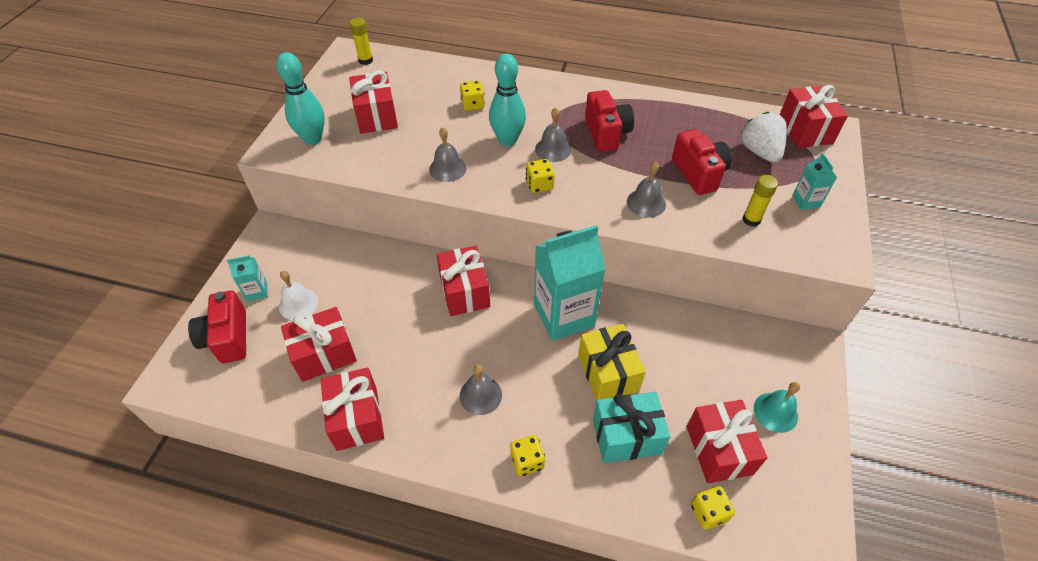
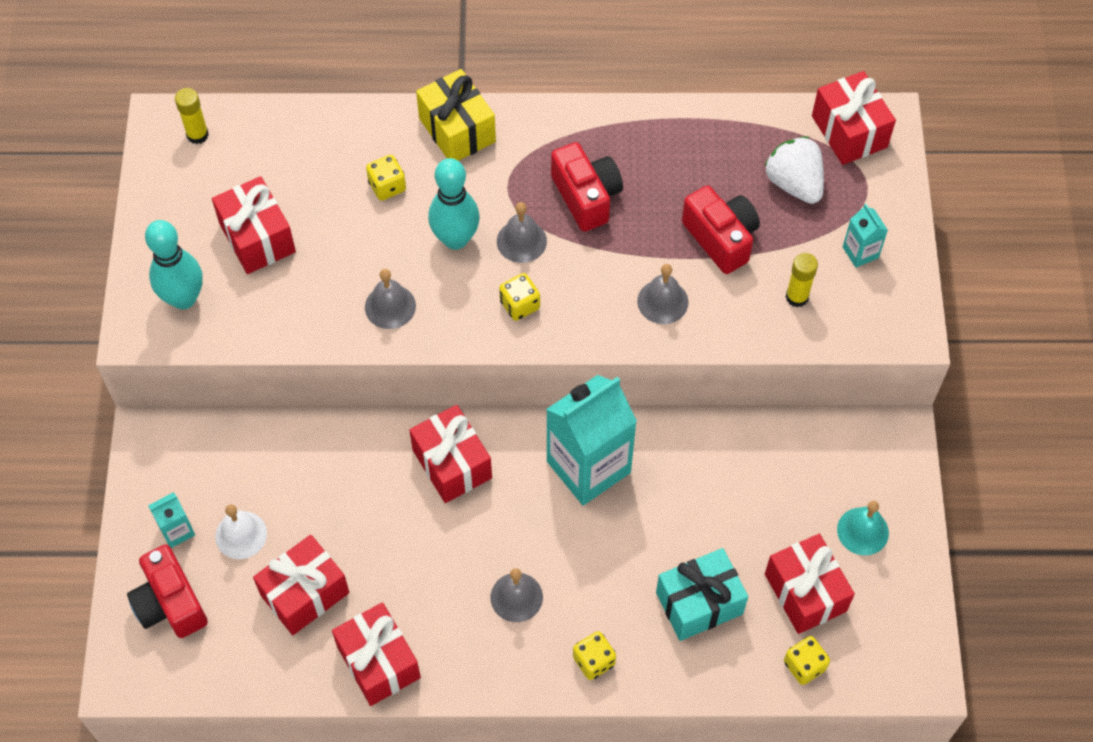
camera: 15 degrees left, 10 degrees up
(608, 373) = (660, 531): yellow gift -> yellow gift (457, 130)

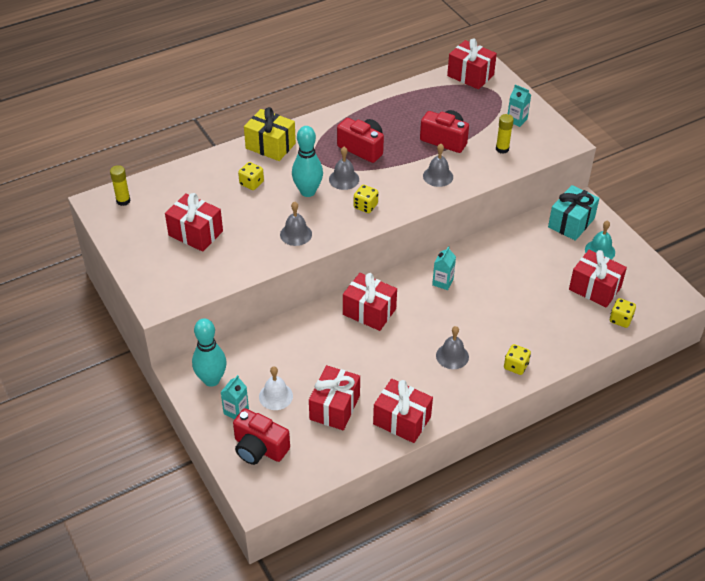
camera: 30 degrees left, 15 degrees down
(184, 298) = (173, 277): turquoise bowling pin -> turquoise bowling pin (211, 380)
(588, 467) = (442, 282): turquoise carton -> turquoise carton, size x0.44
(699, 603) = (547, 316): turquoise gift -> turquoise gift (571, 223)
(794, 183) = (461, 105): white strawberry -> none

